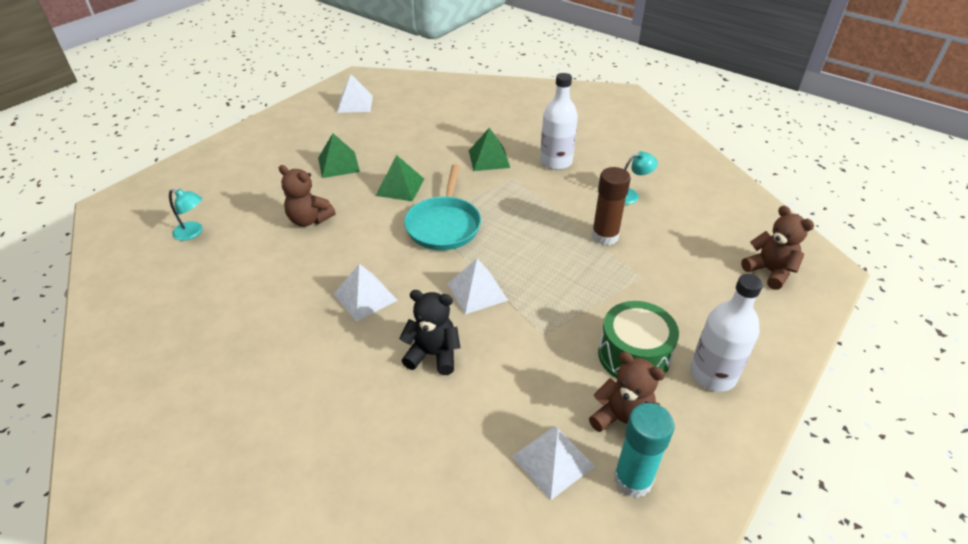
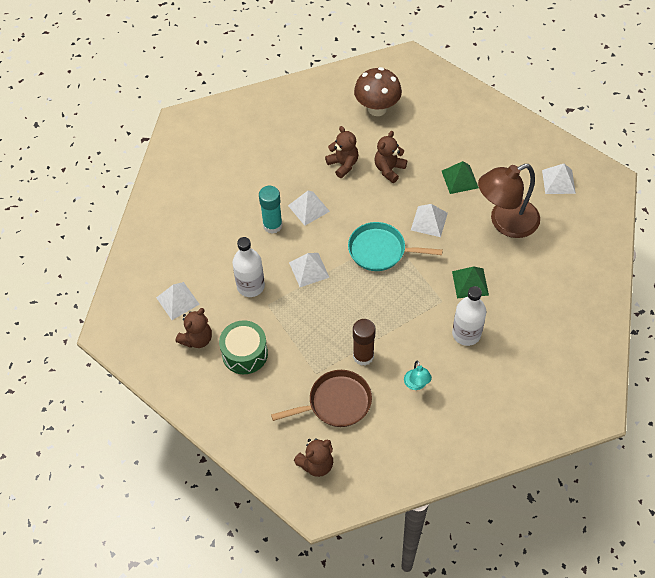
camera: 95 degrees right, 15 degrees up
(193, 232) = (377, 109): turquoise lamp -> brown mushroom
(289, 263) = (343, 164): none -> brown teddy bear
(400, 187) = (429, 221): green pyramid -> white pyramid
(406, 135) = (505, 222): none -> brown lamp
(433, 354) = (257, 245): black teddy bear -> none
(633, 479) = (161, 337): turquoise glue stick -> turquoise glue stick (272, 225)
(678, 257) = (336, 403): none -> brown pan
(712, 374) = (224, 396): white bottle -> white bottle (250, 286)

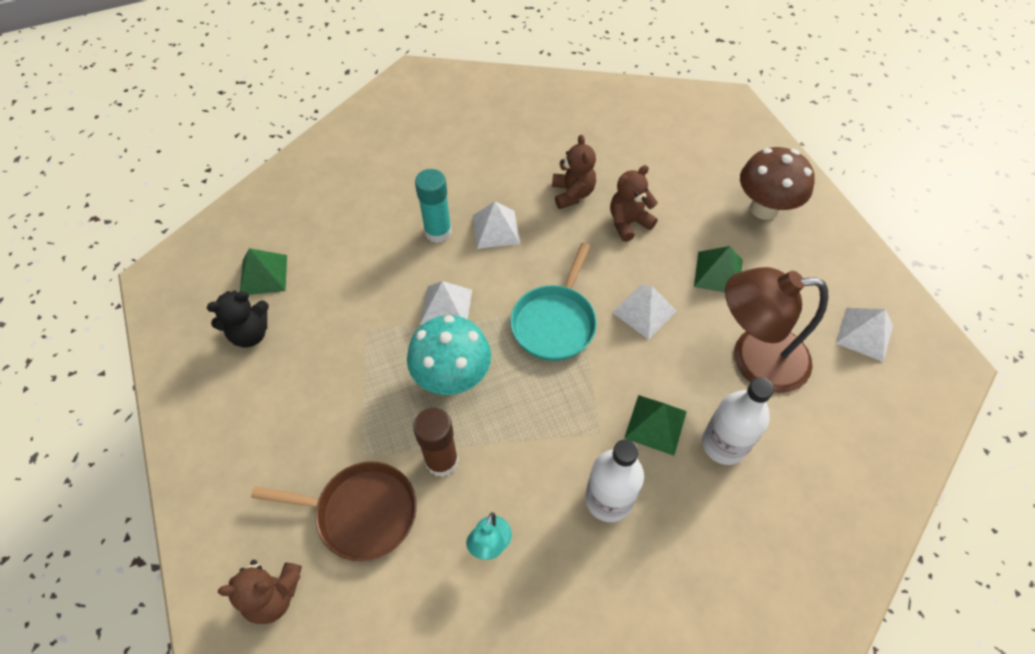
camera: 25 degrees right, 0 degrees up
(177, 301) = (263, 275): white pyramid -> green pyramid
(197, 339) = (250, 333): brown teddy bear -> black teddy bear
(245, 353) = (293, 381): green drum -> none
(250, 286) = (361, 295): white bottle -> white bottle (723, 444)
(340, 309) = (452, 378): none -> turquoise mushroom
(377, 109) = (655, 144): brown mushroom -> brown mushroom (764, 209)
(380, 250) = (555, 322): turquoise pan -> turquoise pan turned 105 degrees counterclockwise

